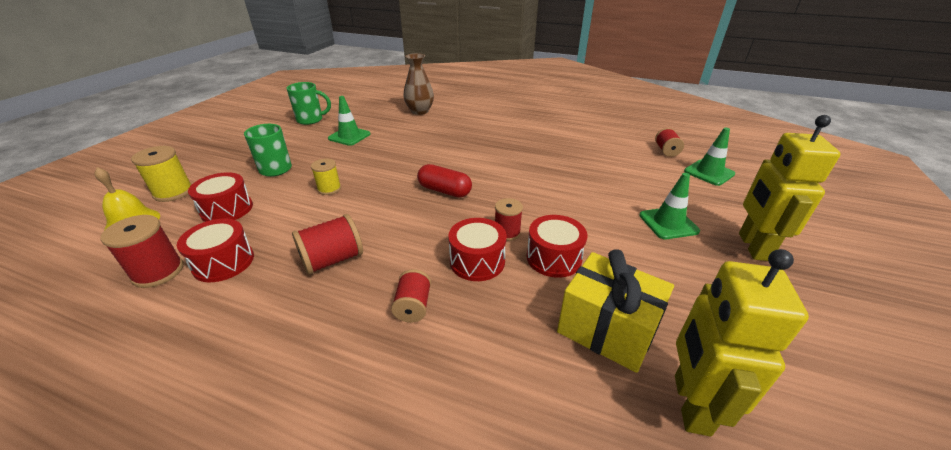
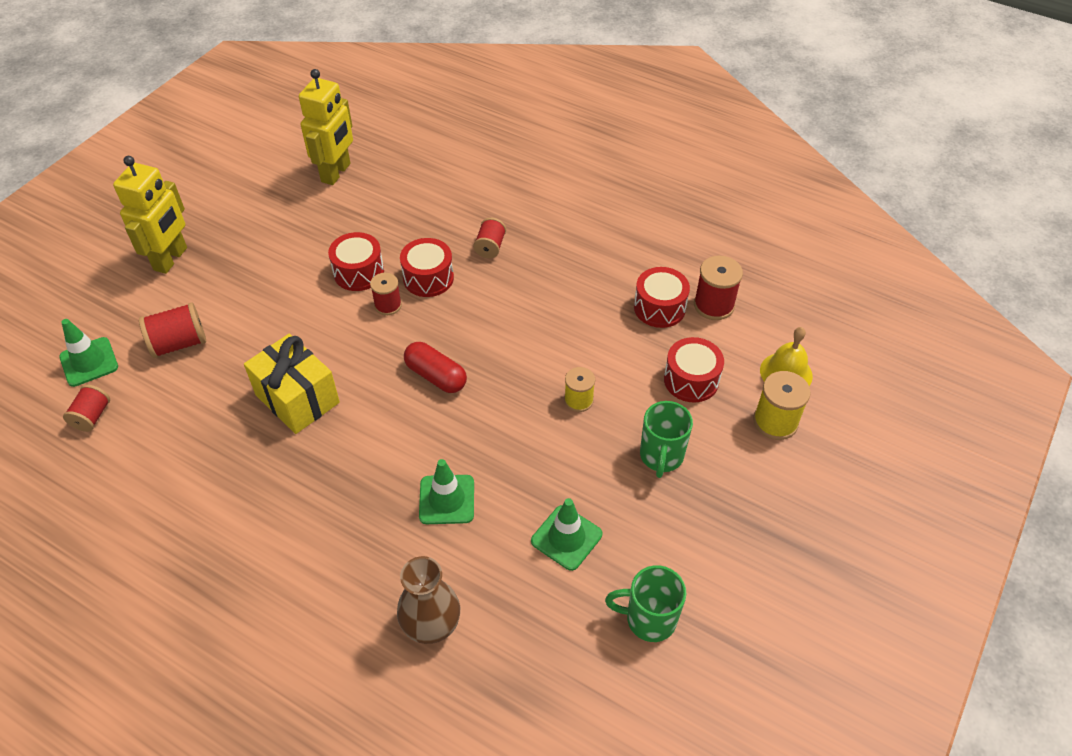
camera: 170 degrees left, 15 degrees up
(332, 260) = (559, 297): red spool -> red spool (179, 343)
(607, 329) = (355, 214): yellow gift -> yellow gift (297, 399)
(668, 223) = (220, 294): green traffic cone -> green traffic cone (447, 499)

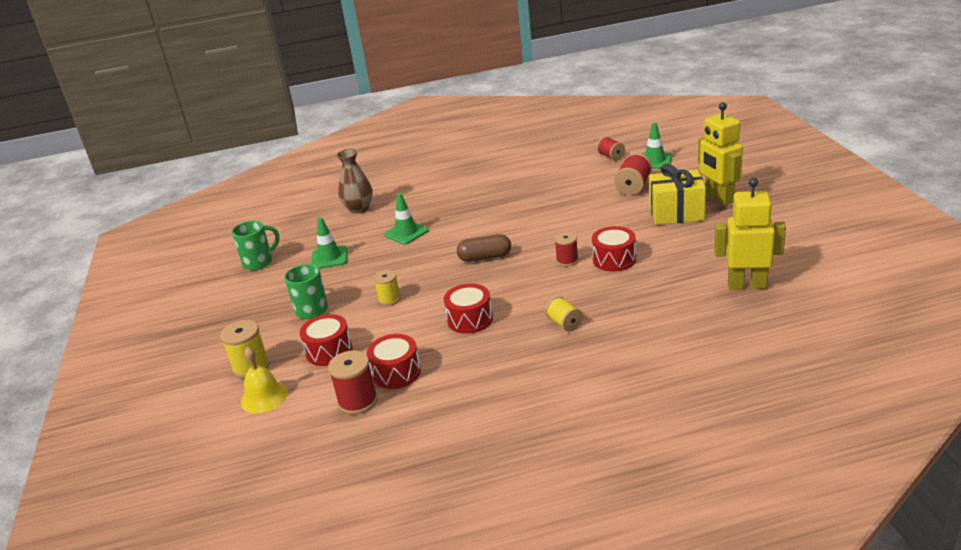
camera: 140 degrees right, 20 degrees down
(297, 399) = (537, 210): yellow gift -> yellow gift (676, 213)
(336, 173) = (747, 285): yellow robot -> yellow robot turned 120 degrees clockwise
(428, 278) = (570, 284): red drum -> red drum (470, 319)
(436, 376) = (485, 257): red capsule -> brown capsule
(490, 247) = (564, 323): red spool -> yellow spool

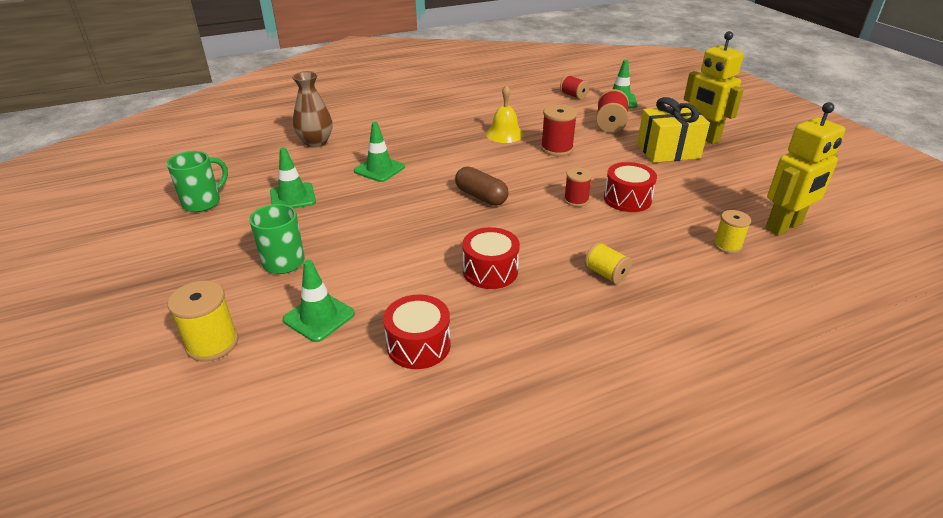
camera: 15 degrees left, 5 degrees up
(264, 397) = (238, 389): yellow bell -> yellow bell (504, 134)
(329, 351) = (319, 317): red drum -> green traffic cone
(358, 401) = (376, 390): red spool -> red spool (556, 148)
(389, 299) = (381, 247): yellow spool -> yellow spool (727, 245)
(485, 257) = (481, 196): brown capsule -> brown capsule turned 60 degrees clockwise
(747, 285) = (784, 226): yellow robot -> yellow robot turned 150 degrees clockwise

